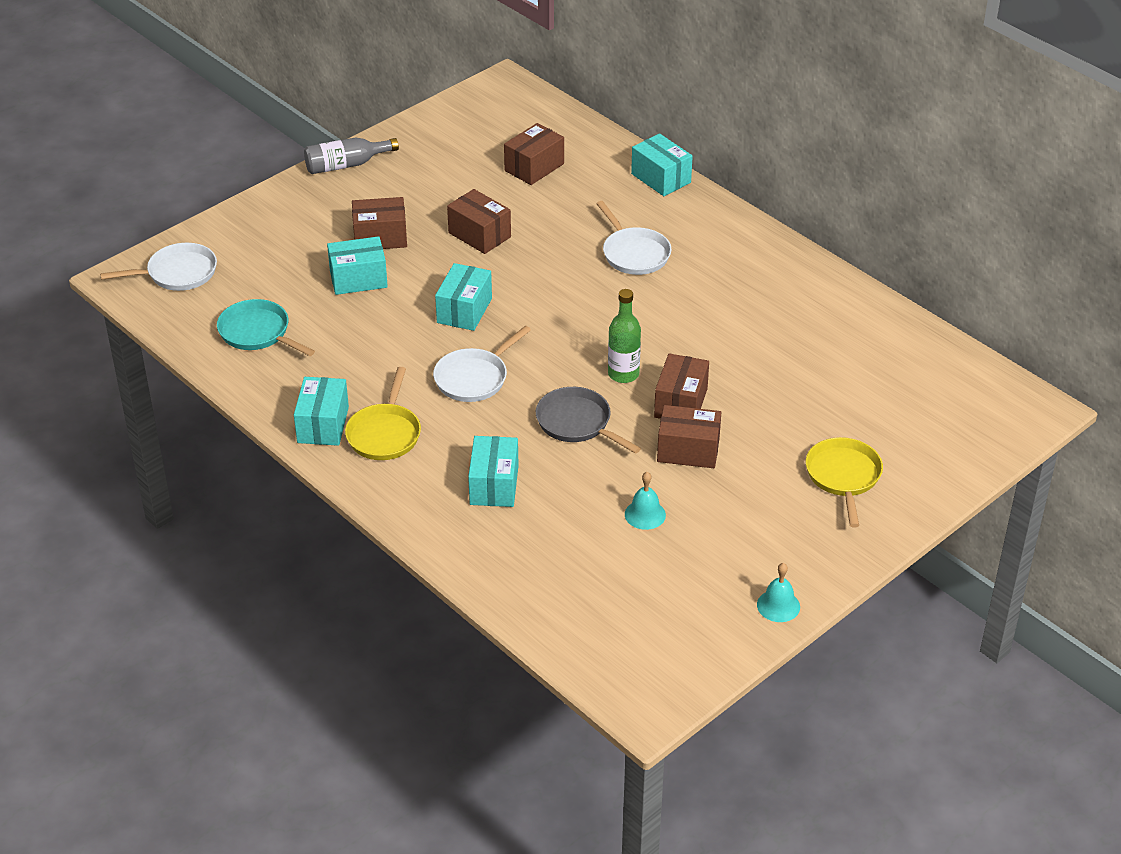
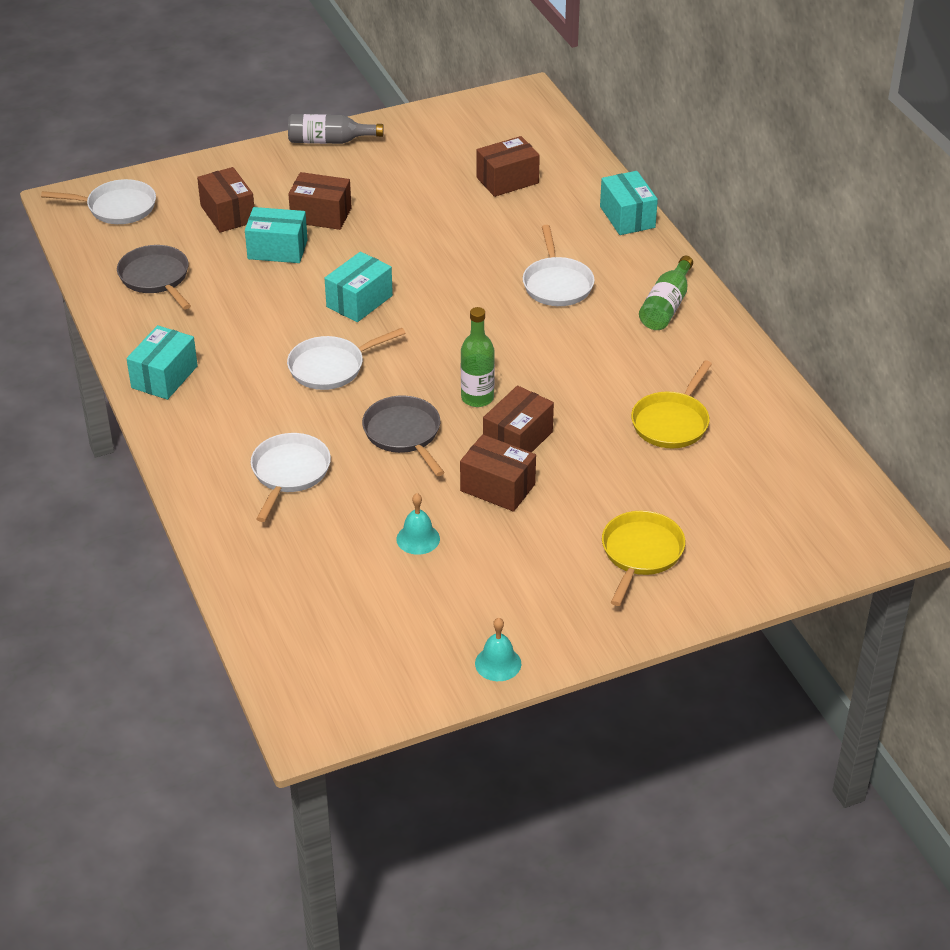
camera: 20 degrees right, 0 degrees up
(258, 333) = (156, 278): turquoise pan -> grey pan
(385, 433) = (216, 399): yellow pan -> yellow pan (672, 422)
(479, 235) = (416, 233): brown box -> brown box (228, 214)
(494, 485) = (289, 473): turquoise box -> white pan
(741, 251) = (666, 306): none -> green bottle

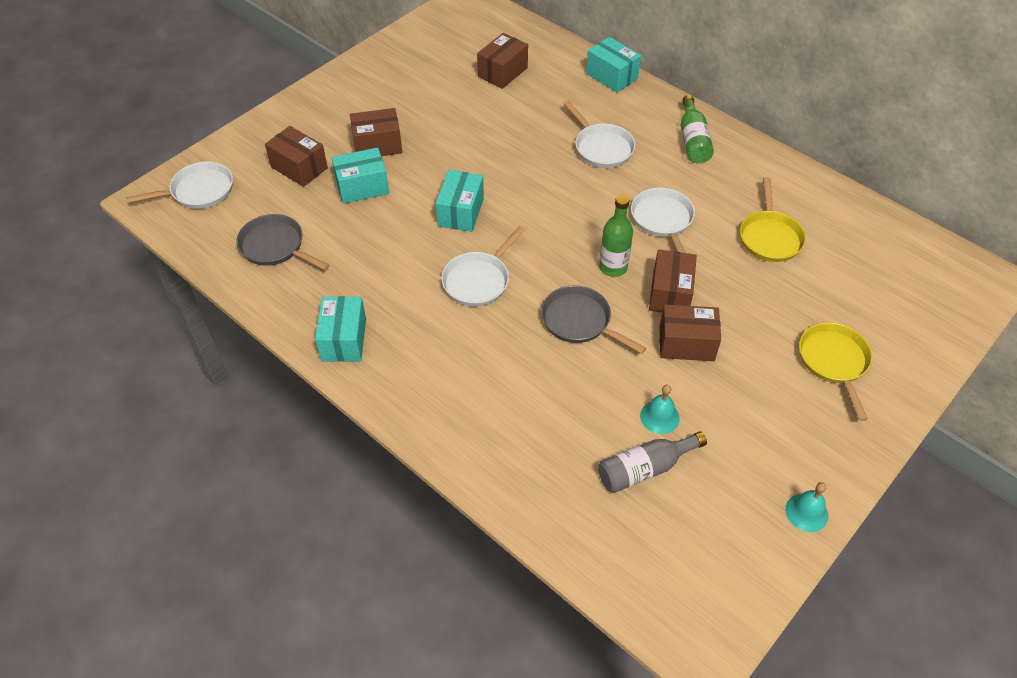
camera: 25 degrees left, 10 degrees up
(289, 473) = (512, 394): white pan -> white pan (663, 220)
(329, 141) = (341, 79): grey bottle -> grey bottle (645, 469)

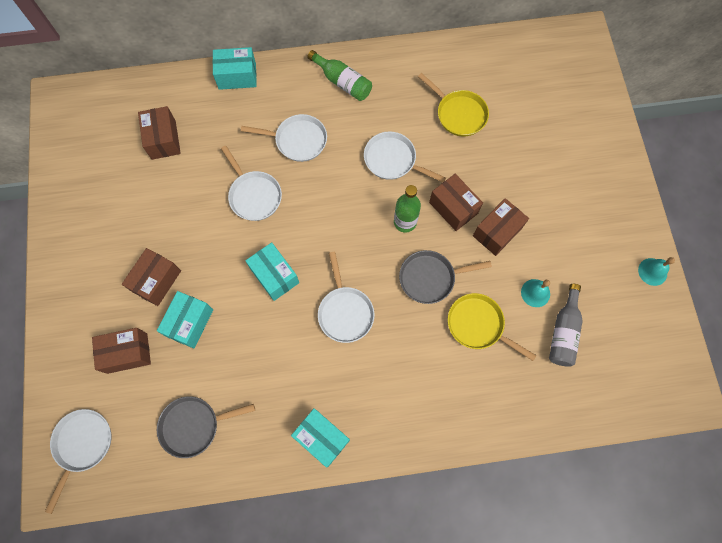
camera: 50 degrees left, 20 degrees up
(518, 153) = (254, 195): none -> white pan
(834, 362) = (573, 166): yellow pan -> yellow pan (478, 325)

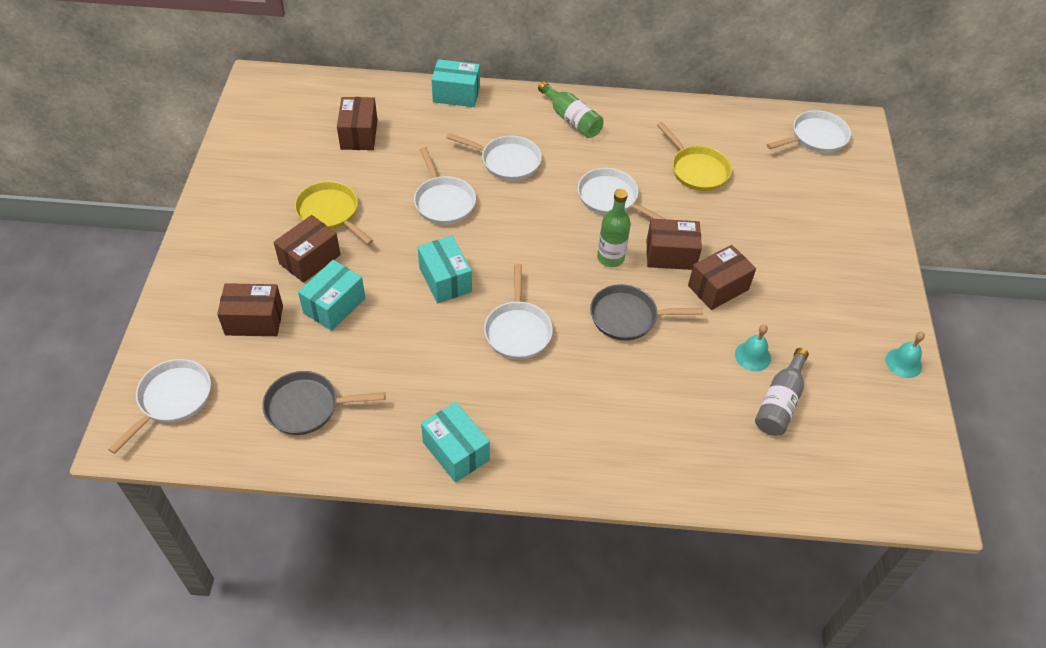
camera: 10 degrees right, 20 degrees down
(453, 208) = (670, 255): brown box -> brown box turned 60 degrees counterclockwise
(478, 325) = (675, 375): yellow pan -> yellow pan (330, 213)
(551, 57) = (815, 137): none -> white pan

